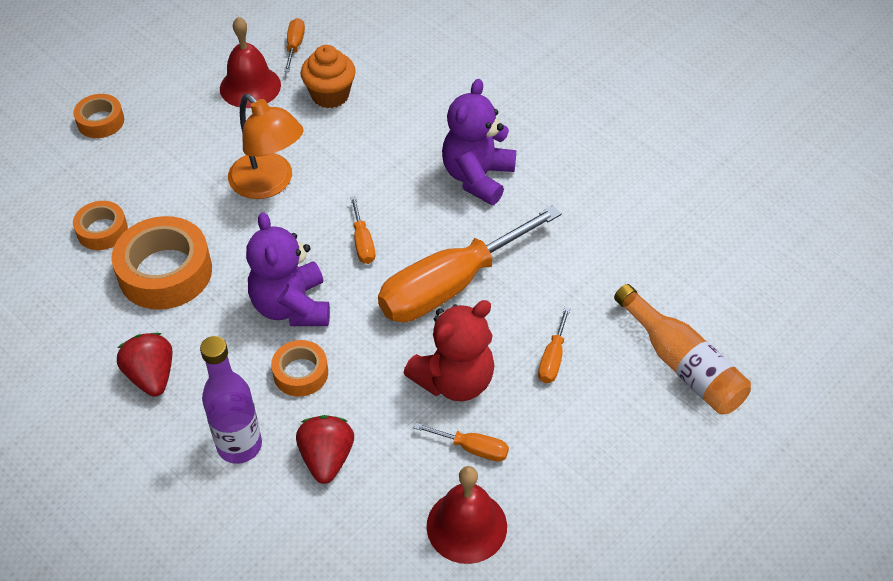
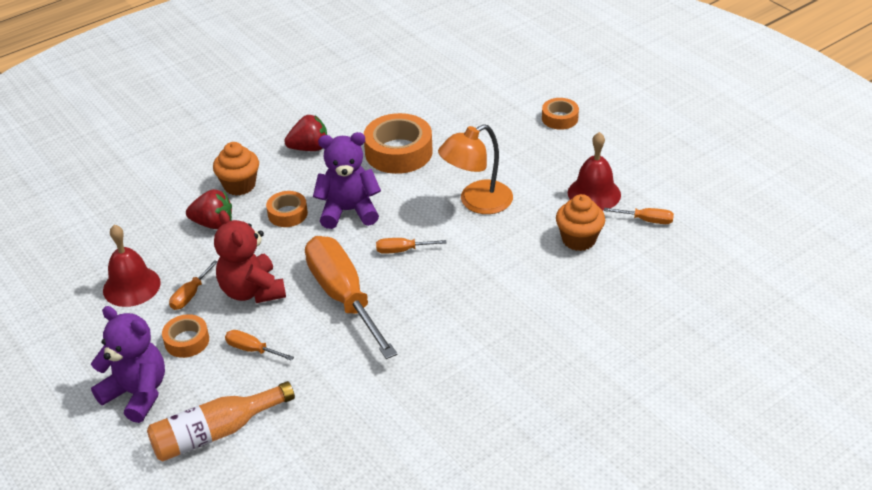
camera: 100 degrees right, 10 degrees down
(102, 231) = (445, 123): orange tape -> orange tape (187, 341)
(239, 445) = (239, 185): purple bottle -> orange cupcake
(477, 177) = (461, 325): purple teddy bear -> purple teddy bear (137, 393)

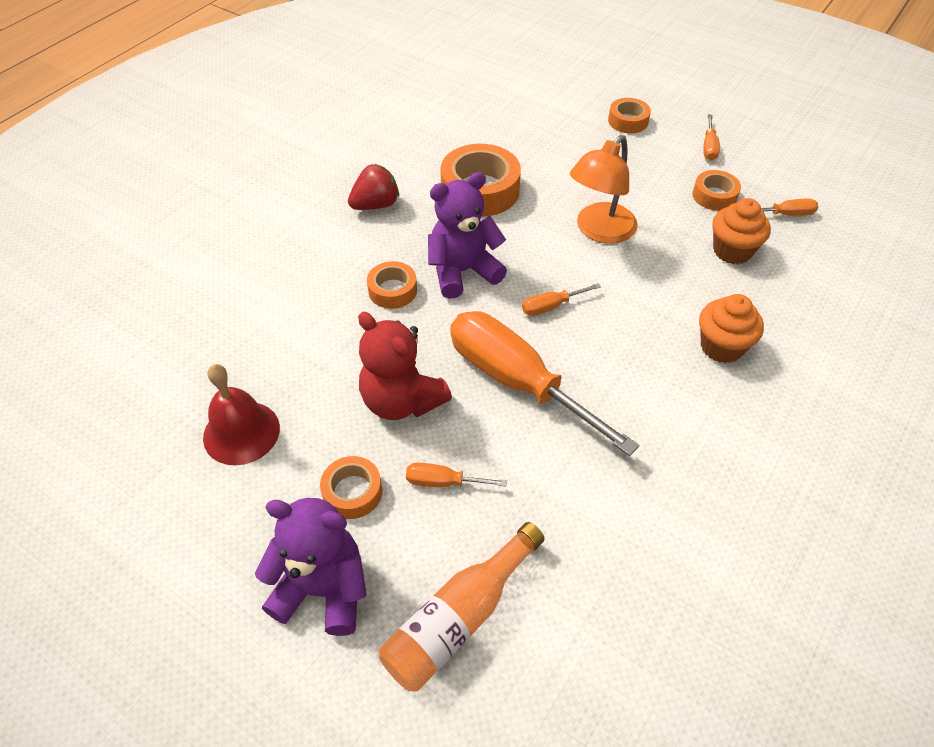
camera: 20 degrees left, 10 degrees up
(190, 295) = (325, 426): orange screwdriver -> orange screwdriver (709, 147)
(213, 223) = (307, 323): red strawberry -> none
(239, 185) = (315, 267): orange cupcake -> orange cupcake (721, 347)
(594, 193) = (714, 196): red bell -> orange tape

